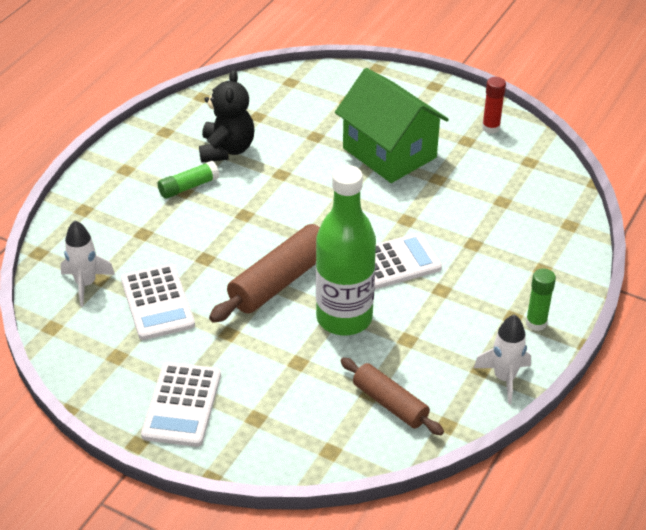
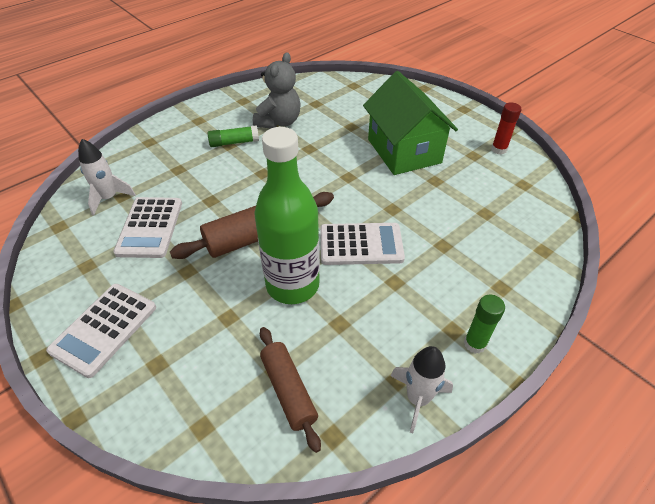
camera: 20 degrees right, 5 degrees up
(227, 150) = (279, 122): black teddy bear -> grey teddy bear

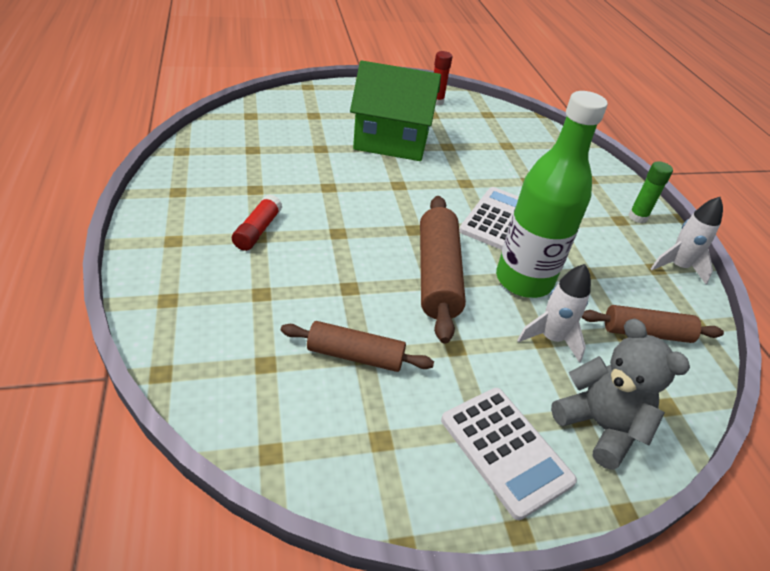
camera: 65 degrees left, 5 degrees down
(109, 198) = (257, 378): white rocket -> white rocket (551, 338)
(150, 227) = (355, 355): white calculator -> brown rolling pin
(234, 142) = (258, 230): green glue stick -> red glue stick
(279, 122) = (257, 185): grey teddy bear -> grey teddy bear (599, 426)

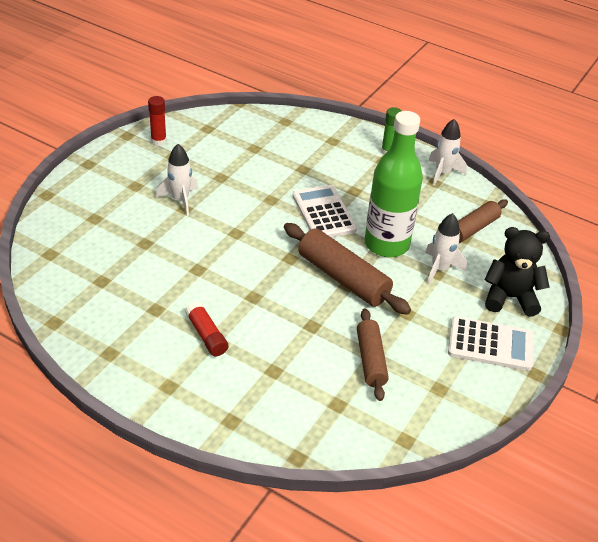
camera: 45 degrees left, 0 degrees up
(355, 355) = (370, 360): brown rolling pin -> brown rolling pin turned 60 degrees counterclockwise
(391, 140) = (180, 200): green house -> white rocket
(599, 426) = (510, 298): grey teddy bear -> black teddy bear

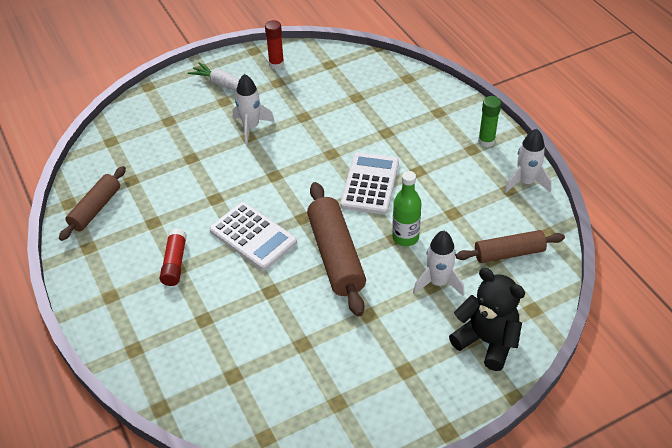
camera: 35 degrees right, 5 degrees up
(124, 172) = (224, 85): none -> white carrot
(370, 360) = (296, 346): brown rolling pin -> brown rolling pin (95, 209)
(386, 244) = (405, 237): green bottle -> green bottle, size x0.55
(490, 344) = (425, 381): white calculator -> white calculator (253, 236)

